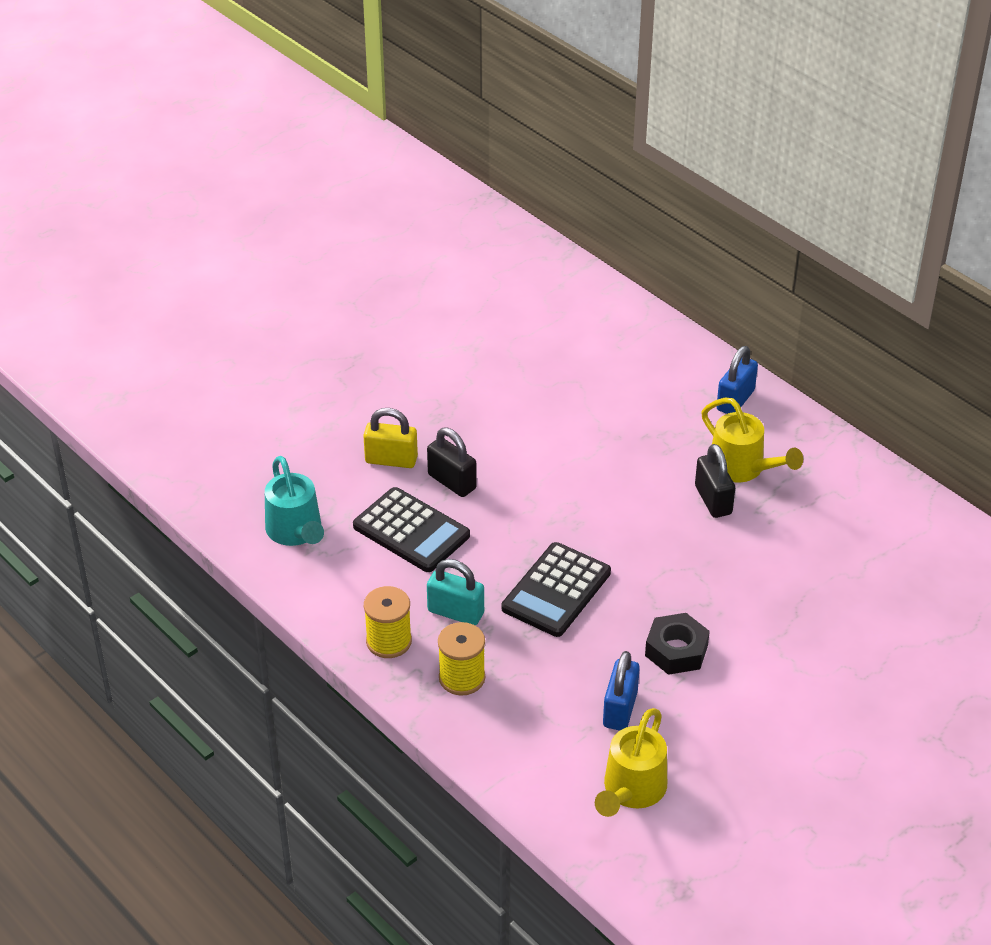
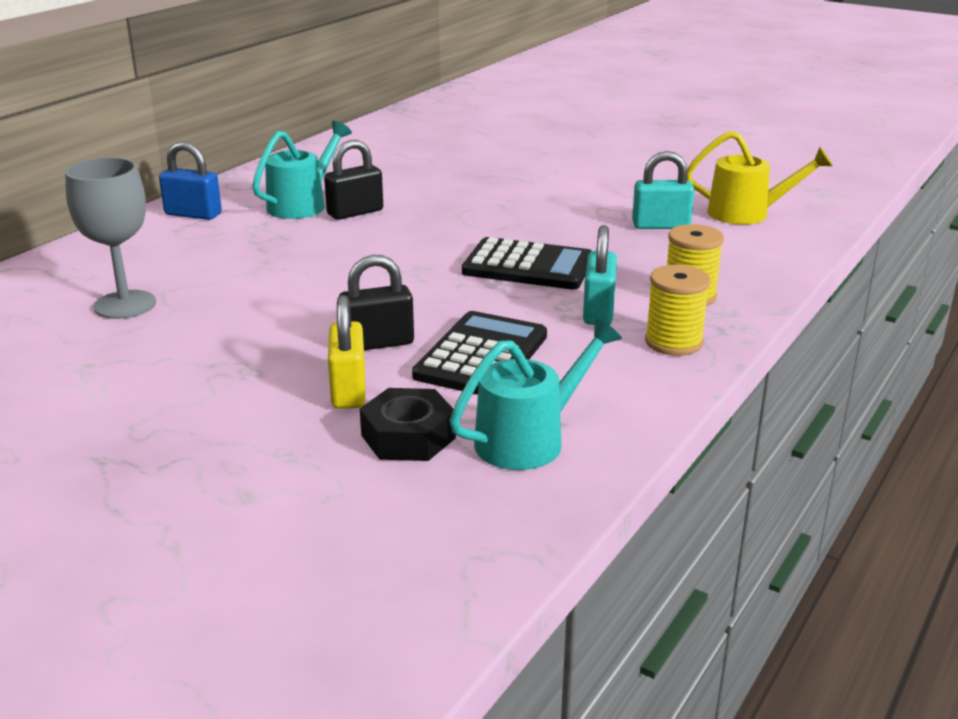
camera: 105 degrees left, 15 degrees down
(452, 482) = (377, 343): black padlock -> black padlock turned 45 degrees clockwise
(561, 363) = (125, 305): none -> grey goblet
(620, 709) = (661, 225): blue padlock -> turquoise padlock
(676, 650) = (569, 211): black nut -> black nut (408, 436)
(743, 469) = (303, 204): yellow watering can -> turquoise watering can

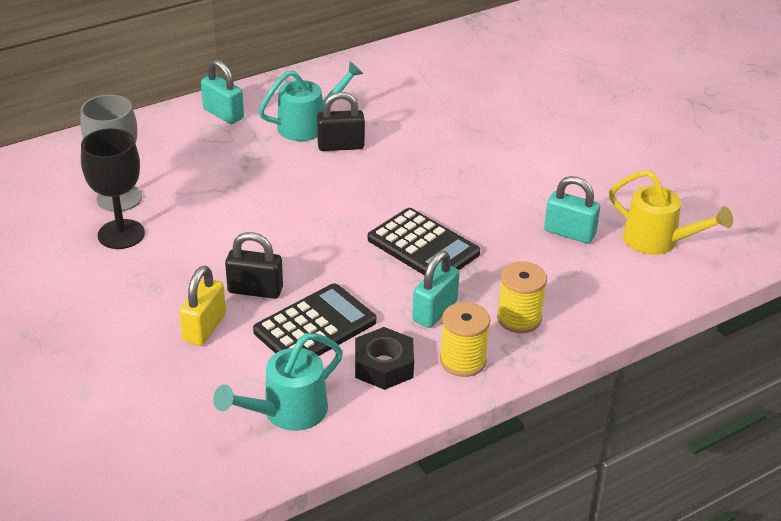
camera: 25 degrees right, 10 degrees up
(157, 335) = (121, 234): none -> black goblet
(193, 214) = (223, 114): blue padlock -> turquoise padlock
(408, 436) = (212, 381): black nut -> black nut (384, 366)
(530, 439) = (286, 412): turquoise watering can -> turquoise watering can turned 150 degrees clockwise

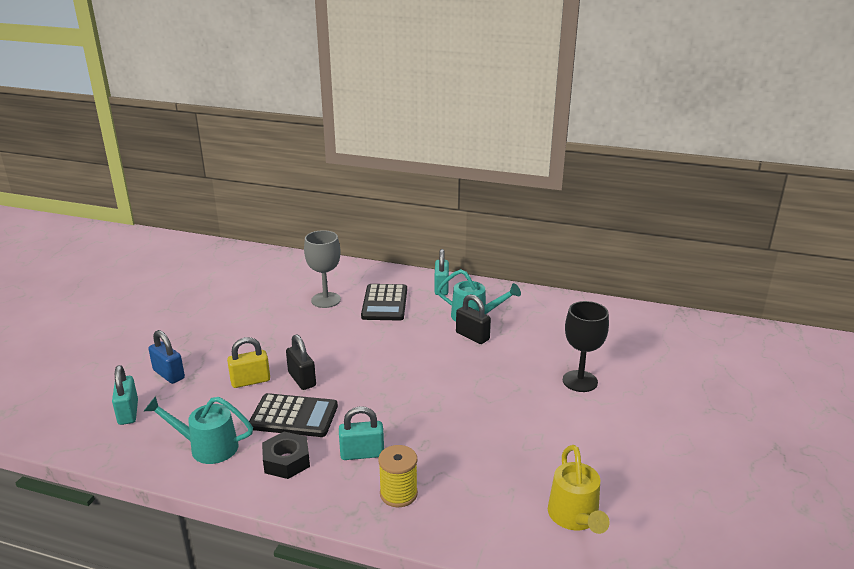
camera: 50 degrees right, 10 degrees down
(95, 386) = (169, 374): none -> blue padlock
(121, 234) = (297, 316): black goblet -> black goblet (580, 381)
(423, 246) = (420, 415): black calculator -> black calculator (384, 303)
(462, 361) = (326, 491): yellow spool -> none
(569, 233) = (521, 469): turquoise padlock -> turquoise padlock (128, 412)

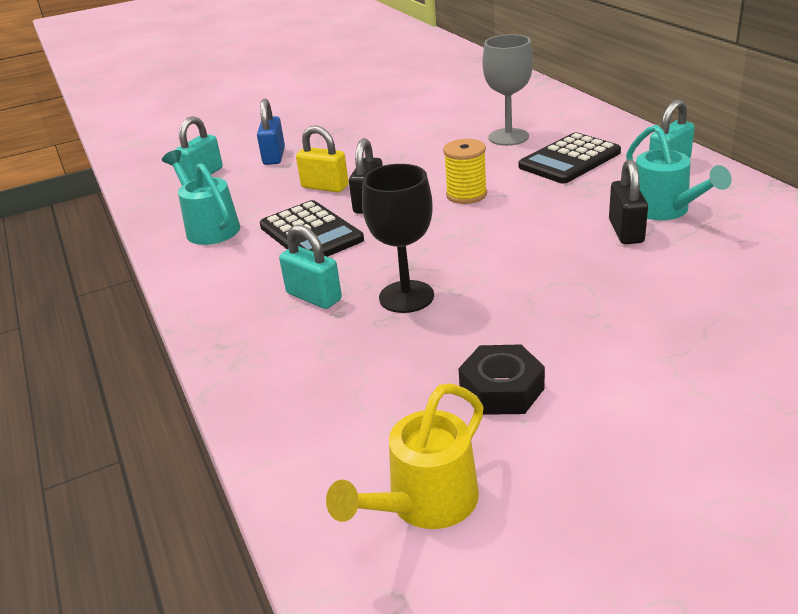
camera: 50 degrees right, 5 degrees up
(286, 461) = (244, 269): black nut -> black nut (501, 389)
(398, 494) = (285, 353): yellow spool -> yellow spool (466, 195)
(580, 381) = (703, 347): black goblet -> black goblet (406, 297)

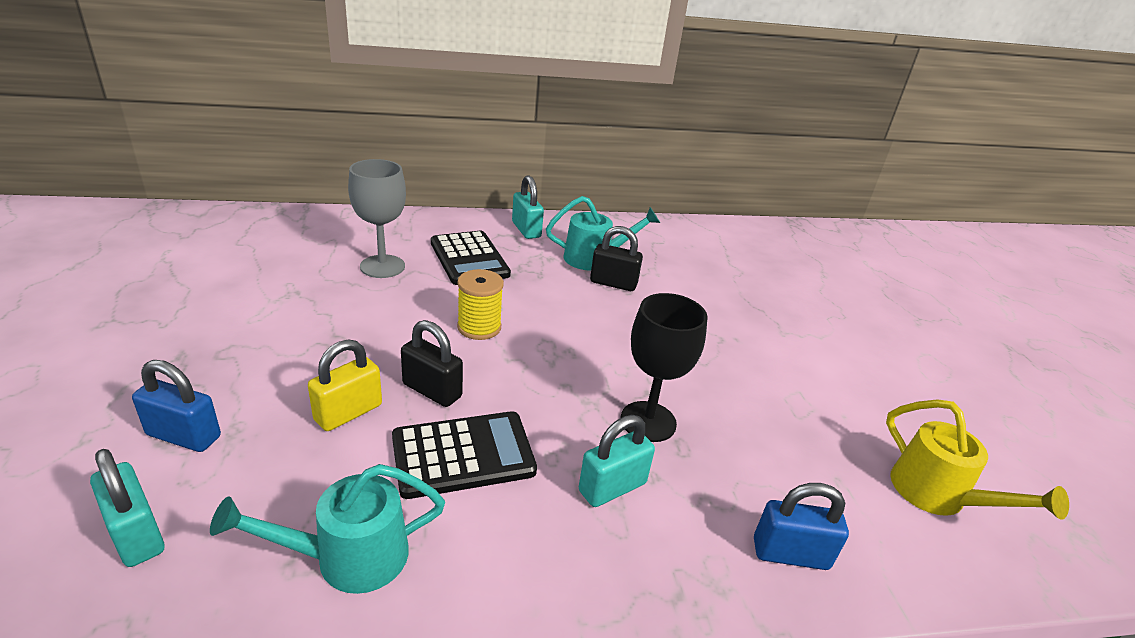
camera: 80 degrees left, 0 degrees up
(285, 396) = (790, 554): none -> blue padlock
(501, 389) = (805, 413): black nut -> none

